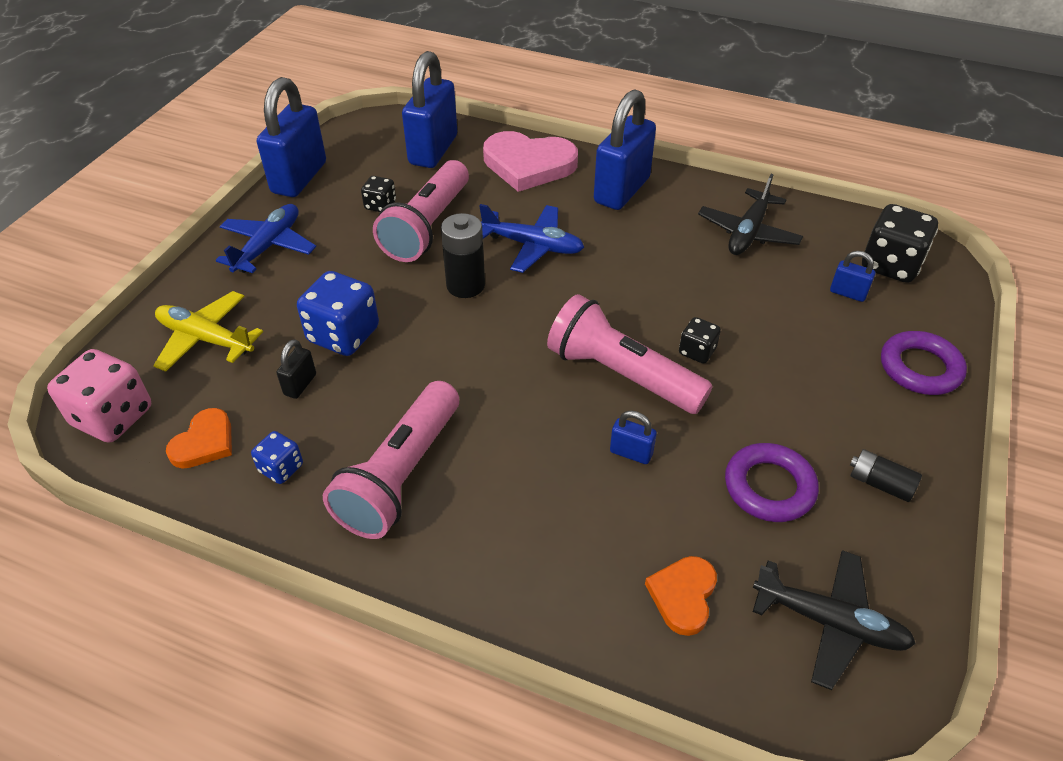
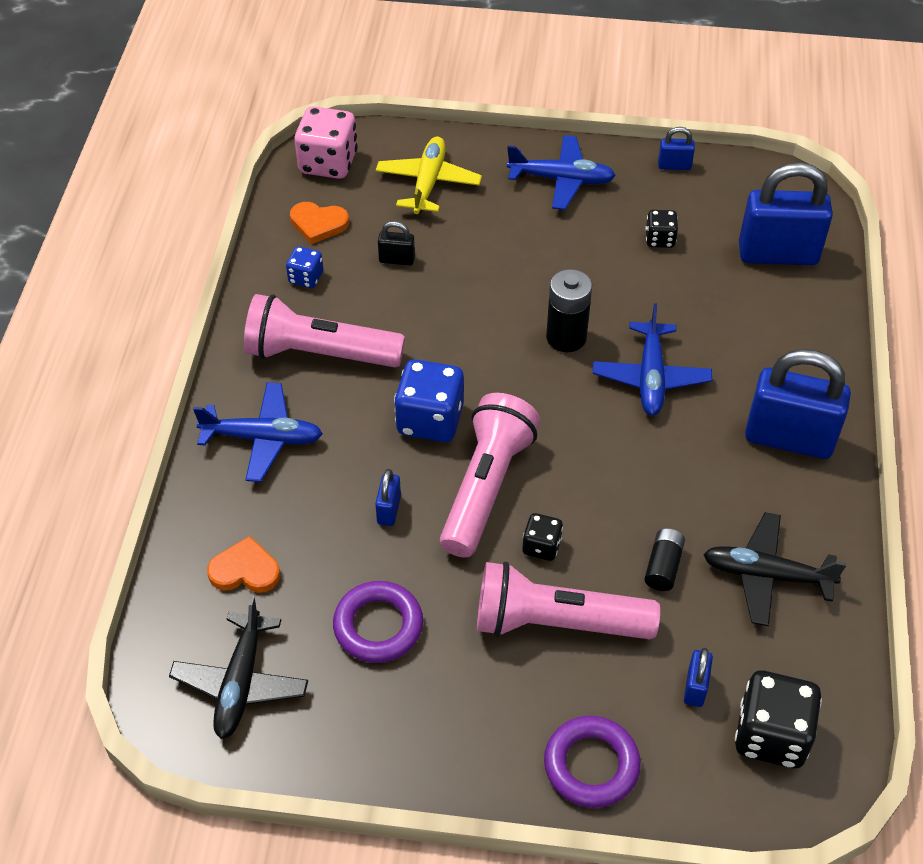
camera: 75 degrees right, 5 degrees up
(299, 178) = (674, 165): blue padlock -> blue padlock, size x0.44
(343, 335) = (465, 268): blue dice -> blue dice (430, 420)
(427, 226) = (643, 284): pink flashlight -> pink flashlight (556, 622)
(503, 549) = (263, 438): none -> blue plane
(528, 165) = (794, 342): pink heart -> none
(880, 483) = (408, 723): black battery -> black battery (663, 566)

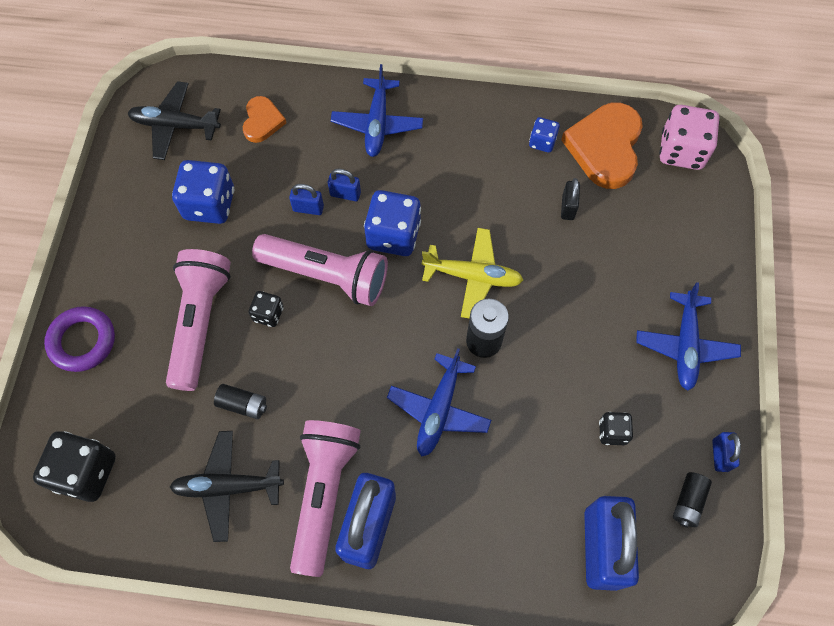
camera: 90 degrees right, 15 degrees up
(318, 224) = (605, 147): orange heart -> orange heart, size x1.82
(319, 353) = (461, 155): pink flashlight -> pink flashlight (324, 494)
(378, 626) = (209, 204): purple ring -> blue dice
(428, 183) = (666, 230): yellow plane -> yellow plane (473, 276)
(651, 377) = (439, 410): blue plane -> blue plane turned 75 degrees counterclockwise
(695, 687) = (133, 419): blue padlock -> blue padlock (345, 194)
(723, 191) = (688, 502): none -> black battery
(766, 575) = (227, 487): black plane -> black plane turned 105 degrees counterclockwise

